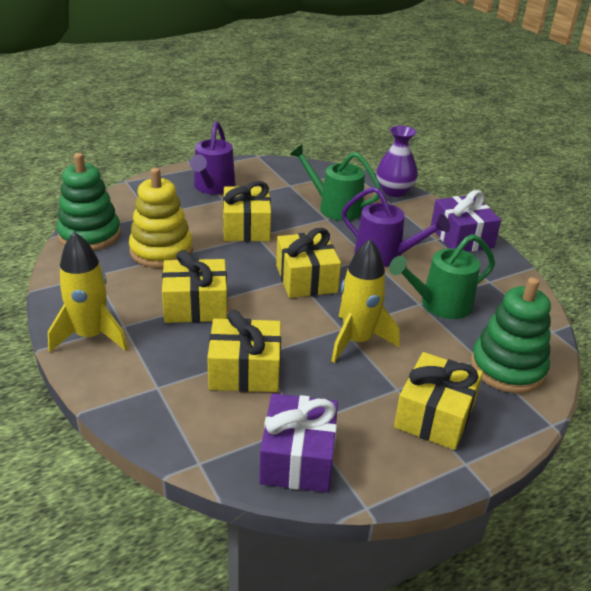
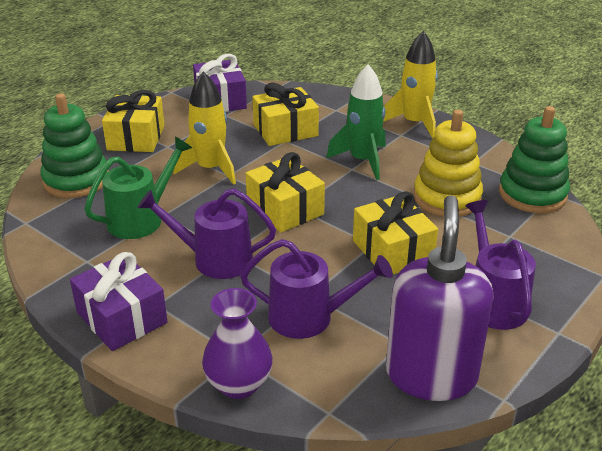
camera: 160 degrees right, 0 degrees up
(195, 305) = (362, 161): yellow gift -> green rocket
(285, 170) = (431, 375): none -> purple soap dispenser
(335, 208) = (310, 317): green watering can -> purple watering can

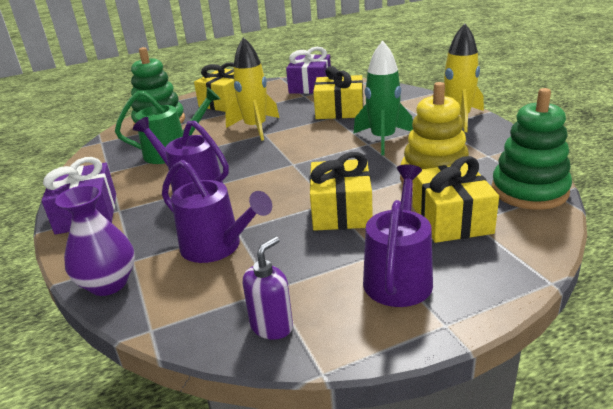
camera: 30 degrees right, 5 degrees down
(285, 209) = (282, 163): yellow gift -> yellow gift (451, 219)
(431, 375) = (272, 326): purple soap dispenser -> purple soap dispenser, size x0.47

